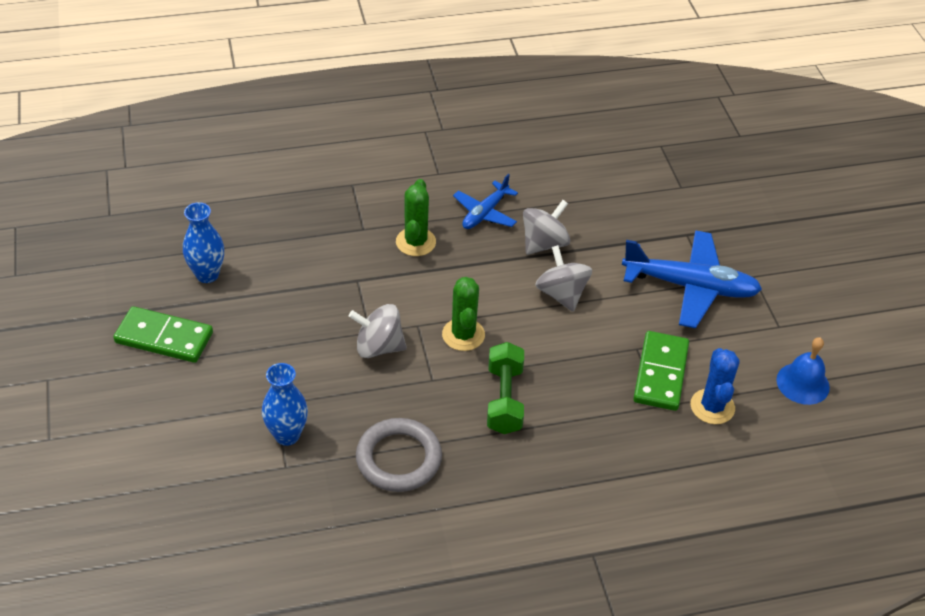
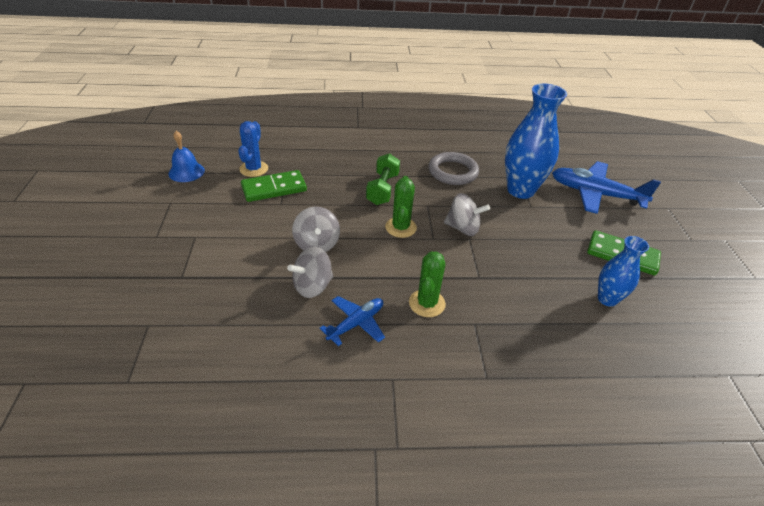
camera: 170 degrees left, 5 degrees down
(287, 435) = (520, 190): blue vase -> blue vase, size x1.75
(661, 373) = (274, 188): green domino -> green domino turned 45 degrees clockwise
(691, 286) = (212, 235): blue plane -> blue plane (595, 194)

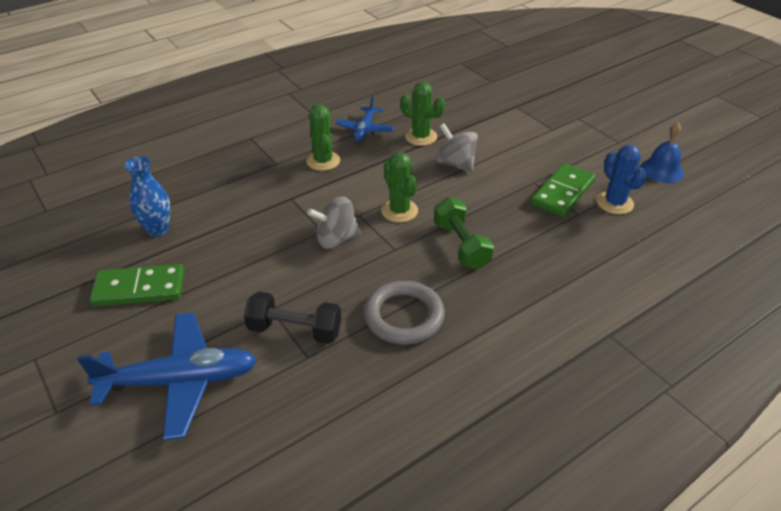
camera: 150 degrees right, 0 degrees up
(312, 286) = (421, 137): grey spinning top -> green cactus
(520, 190) = (295, 330): blue vase -> black dumbbell

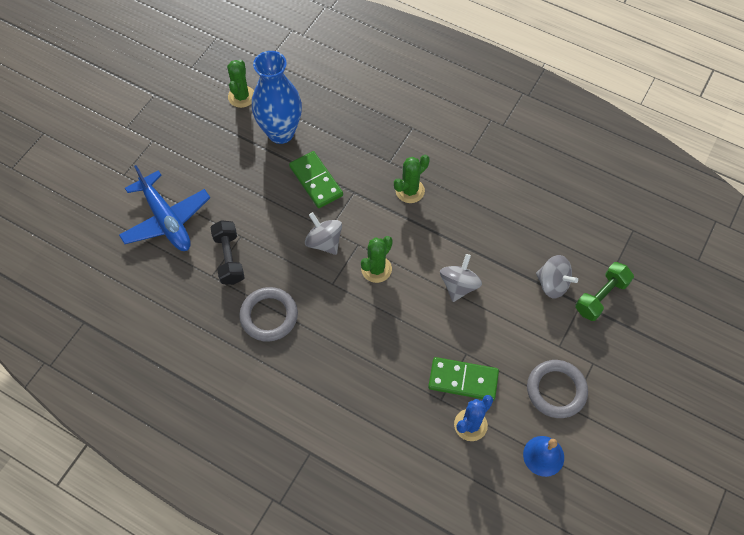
camera: 65 degrees right, 20 degrees up
(139, 288) = (225, 156): green domino -> green domino (316, 181)
(158, 229) = (281, 132): blue vase -> blue vase, size x1.75
(365, 130) = (469, 200): blue plane -> none
(421, 137) = (483, 245): green cactus -> green cactus (241, 97)
(461, 245) = (358, 326): green dumbbell -> green dumbbell (601, 297)
(487, 113) = (552, 284): none -> grey spinning top
(597, 144) = (556, 390): none -> grey ring

